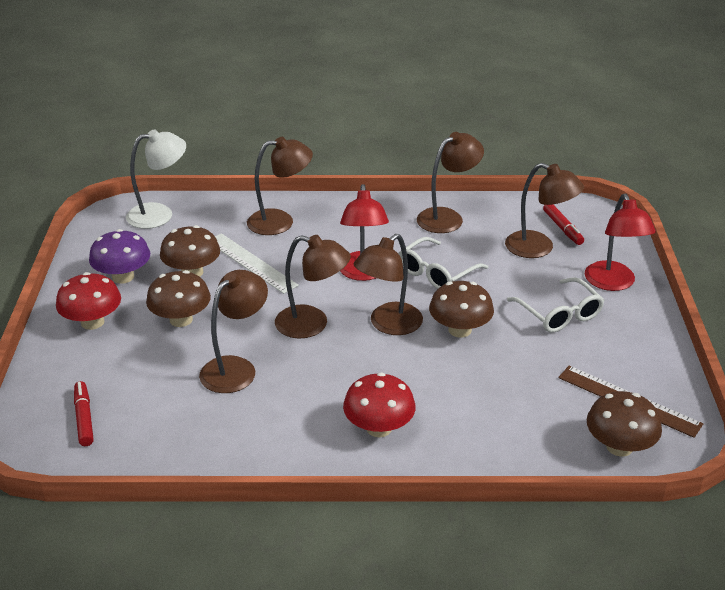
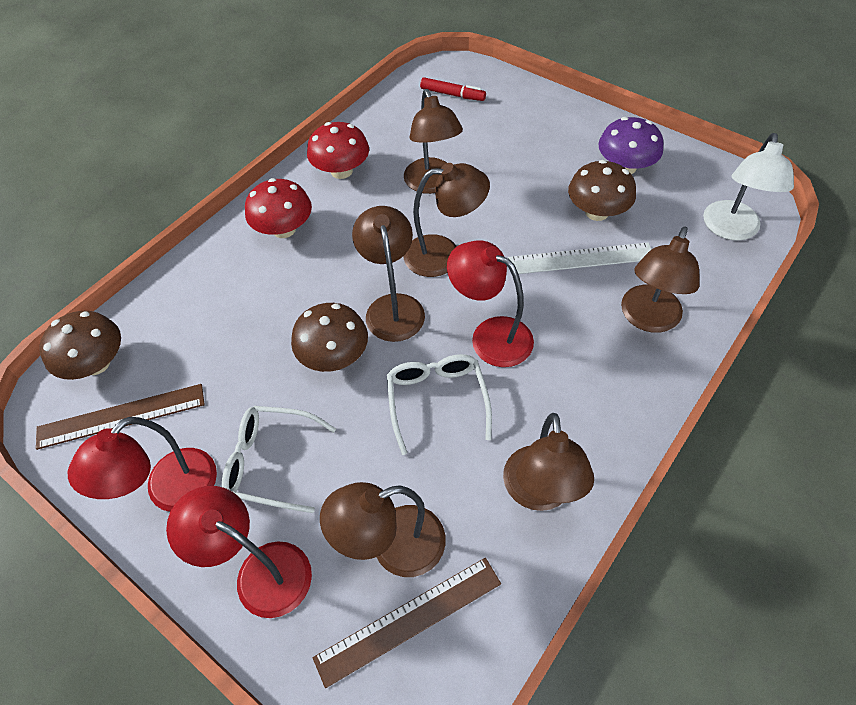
camera: 130 degrees right, 20 degrees up
(92, 322) = (567, 130): red mushroom -> red mushroom (341, 171)
(181, 319) = (527, 178): brown mushroom -> none
(312, 324) = (444, 254): brown lamp -> brown lamp turned 150 degrees counterclockwise
(562, 228) = (409, 620): red marker -> brown ruler
(631, 342) = (170, 492): none -> red lamp

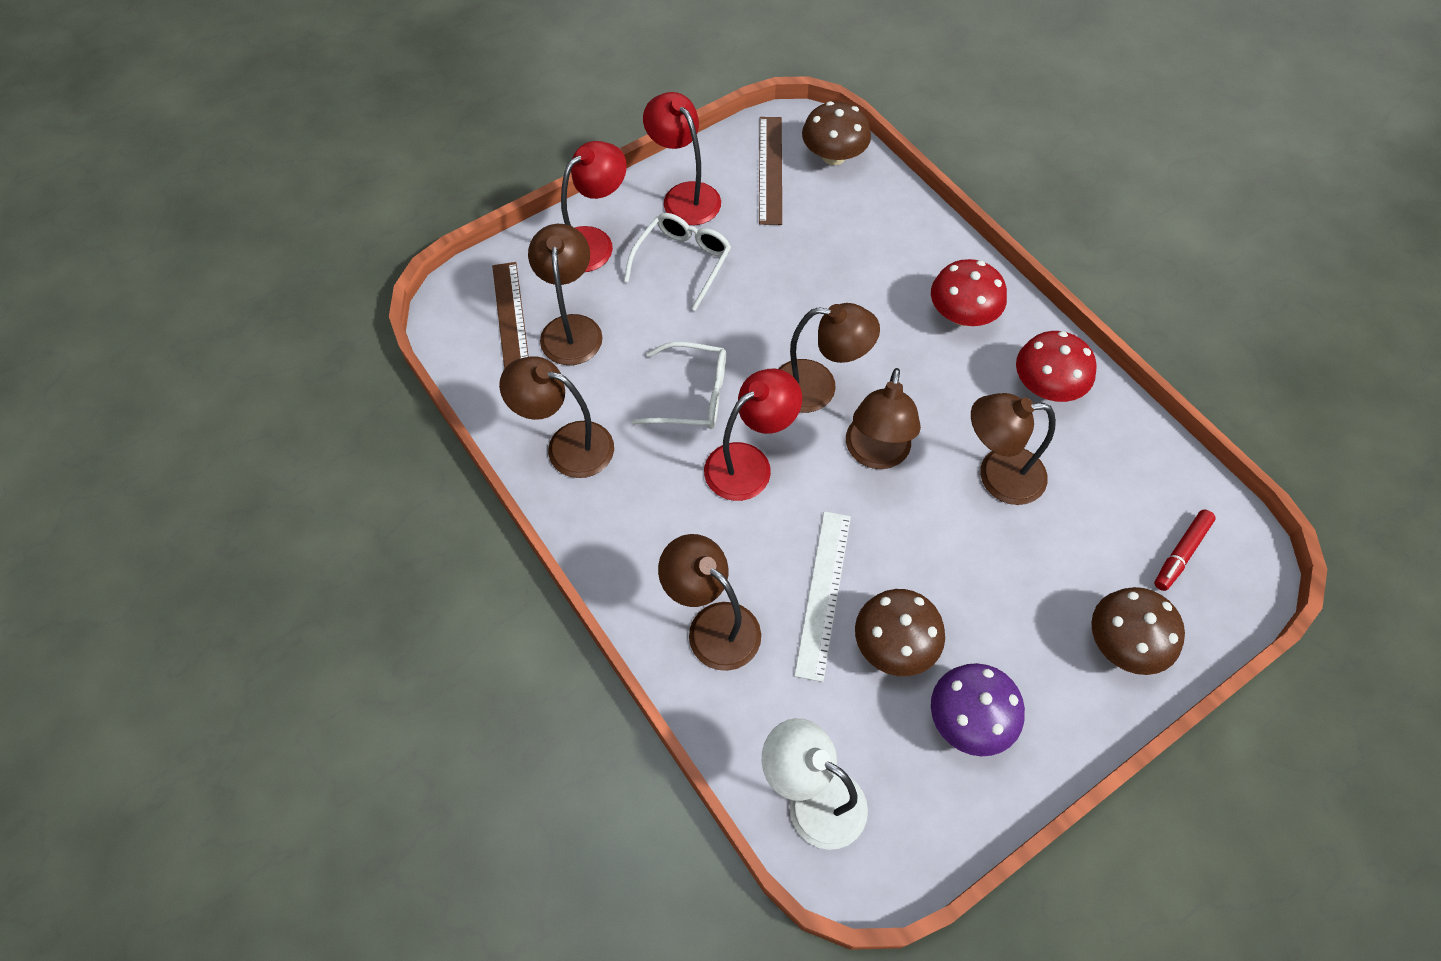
camera: 105 degrees right, 5 degrees up
(334, 356) = (775, 326): brown mushroom -> brown mushroom (1124, 643)

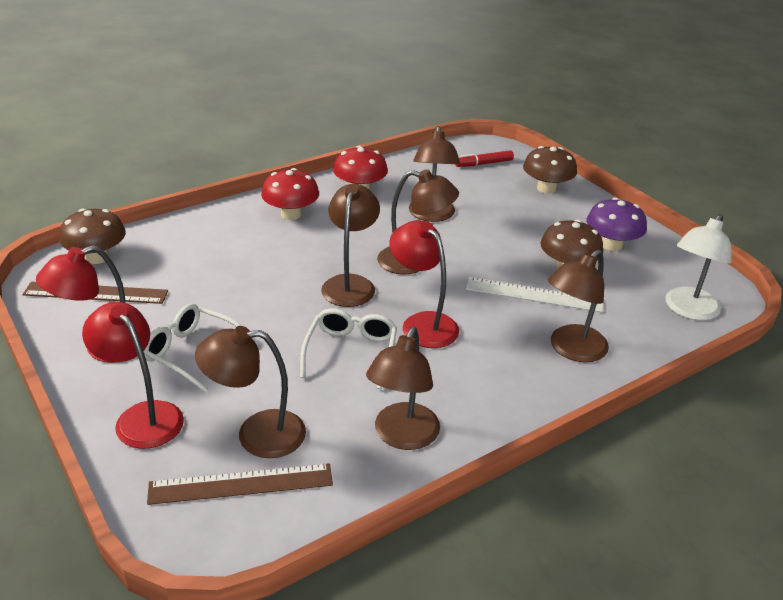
camera: 90 degrees left, 25 degrees down
(1181, 553) = (484, 164): red marker -> red marker turned 120 degrees clockwise

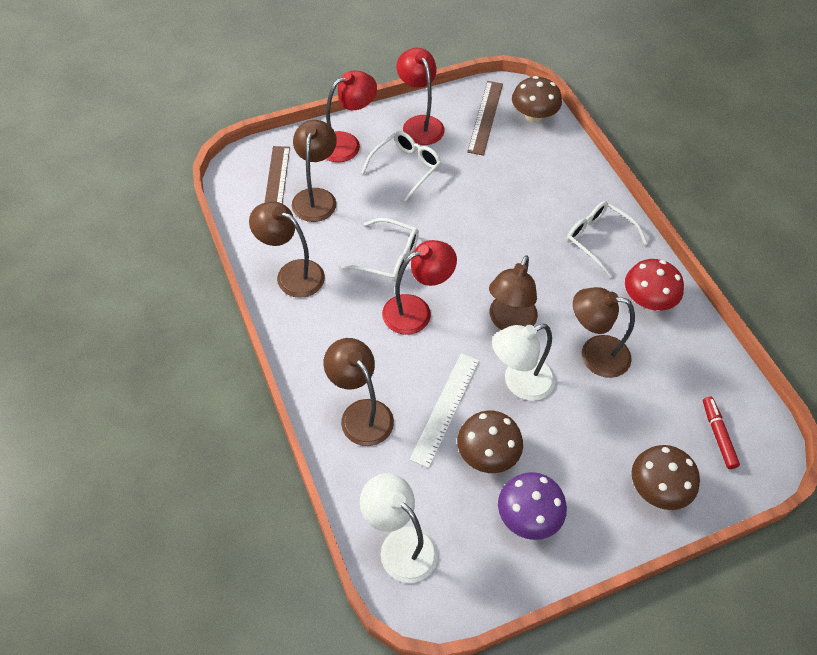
camera: 100 degrees right, 20 degrees up
(291, 214) = (598, 239): red mushroom -> white glasses
(350, 284) = (479, 269): brown lamp -> none
(482, 253) = (519, 383): none -> white lamp

